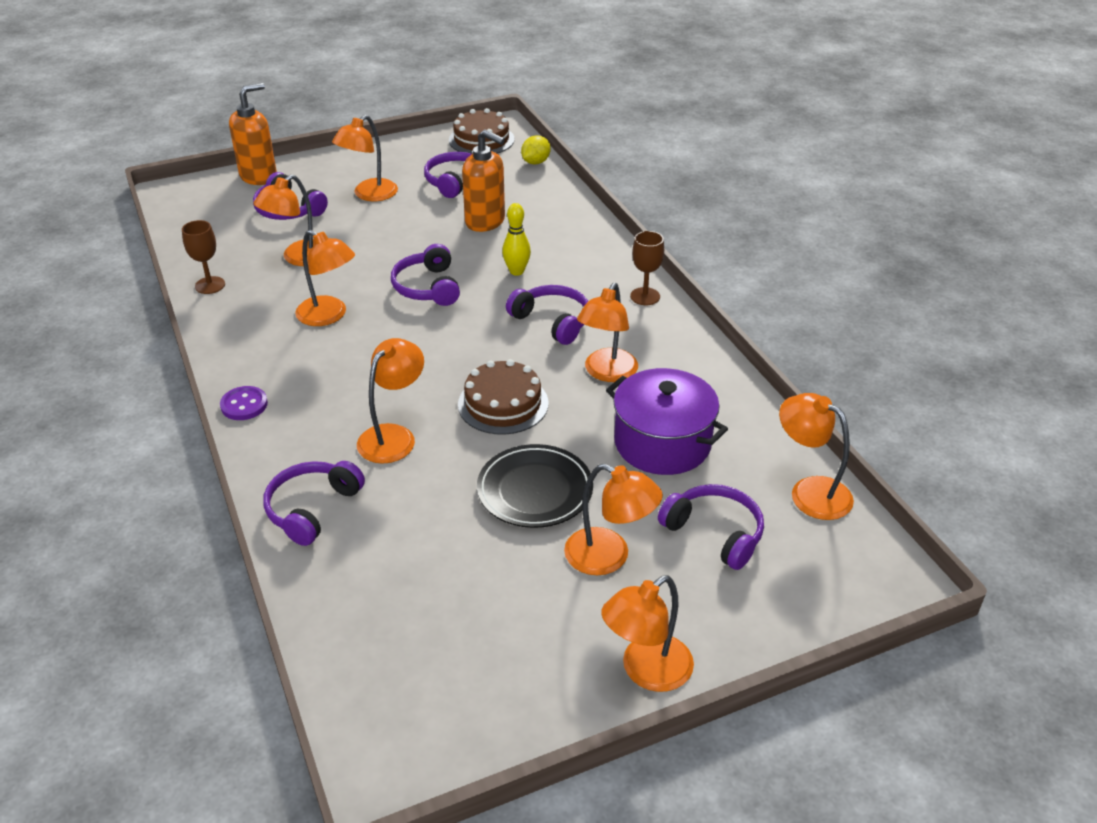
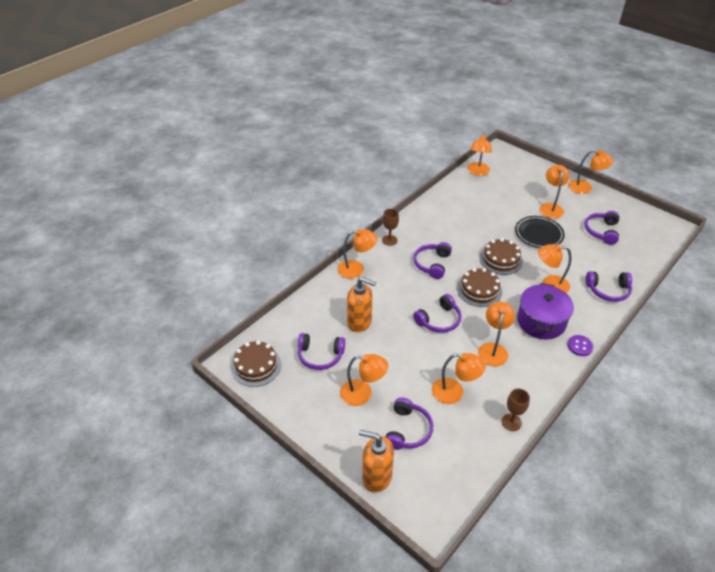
camera: 115 degrees left, 5 degrees up
(452, 349) = (479, 290): none -> brown cake
(485, 222) = (360, 322): orange soap dispenser -> orange soap dispenser turned 105 degrees clockwise
(516, 271) = (400, 291): yellow bowling pin -> none
(535, 162) = (275, 326): yellow lemon -> none
(606, 373) = (455, 236): orange lamp -> orange lamp (356, 269)
(662, 443) = (483, 210): purple pot -> purple pot (541, 321)
(715, 533) = (517, 188): purple headphones -> purple headphones (601, 231)

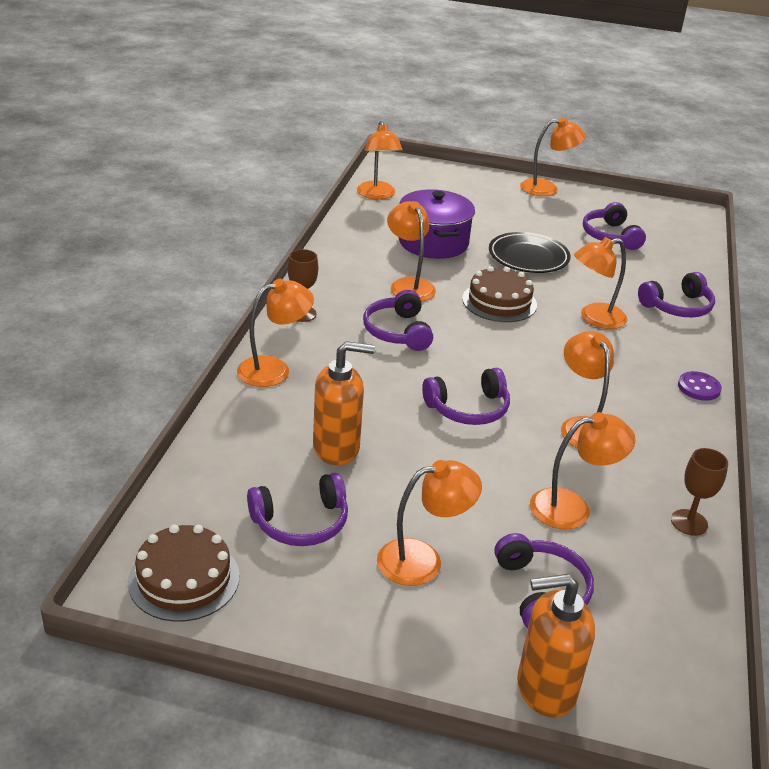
camera: 30 degrees left, 10 degrees down
(439, 320) = (468, 409): purple headphones -> purple headphones turned 45 degrees clockwise
(479, 290) = (499, 350): brown cake -> none
(541, 321) = (620, 369): purple pot -> purple pot (433, 242)
(550, 207) = (519, 220): orange lamp -> orange lamp (409, 285)

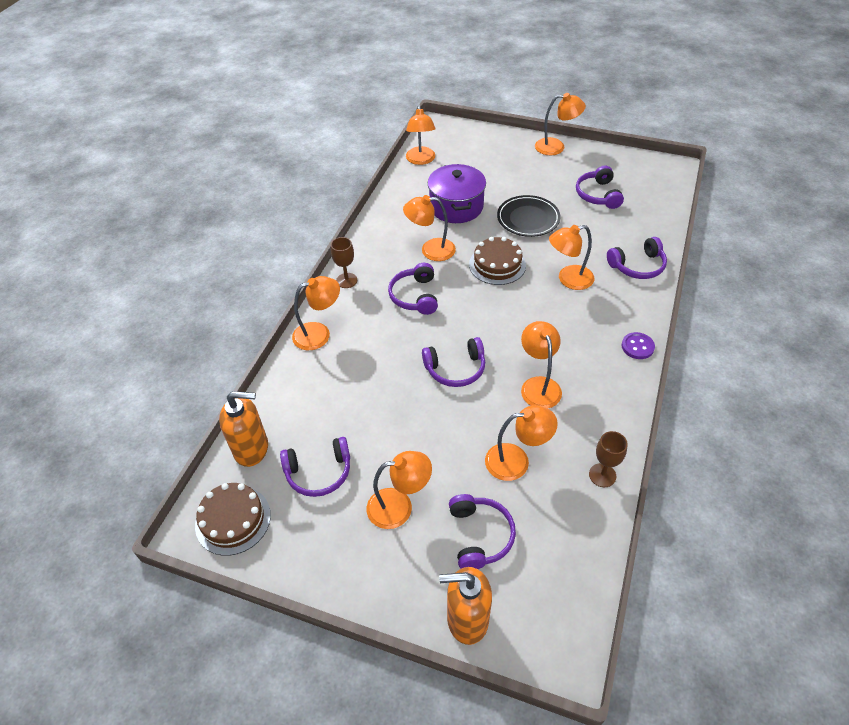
camera: 10 degrees right, 15 degrees up
(337, 448) = (353, 406): orange soap dispenser -> orange soap dispenser (252, 449)
(409, 285) = (430, 250): orange lamp -> orange lamp turned 75 degrees counterclockwise

